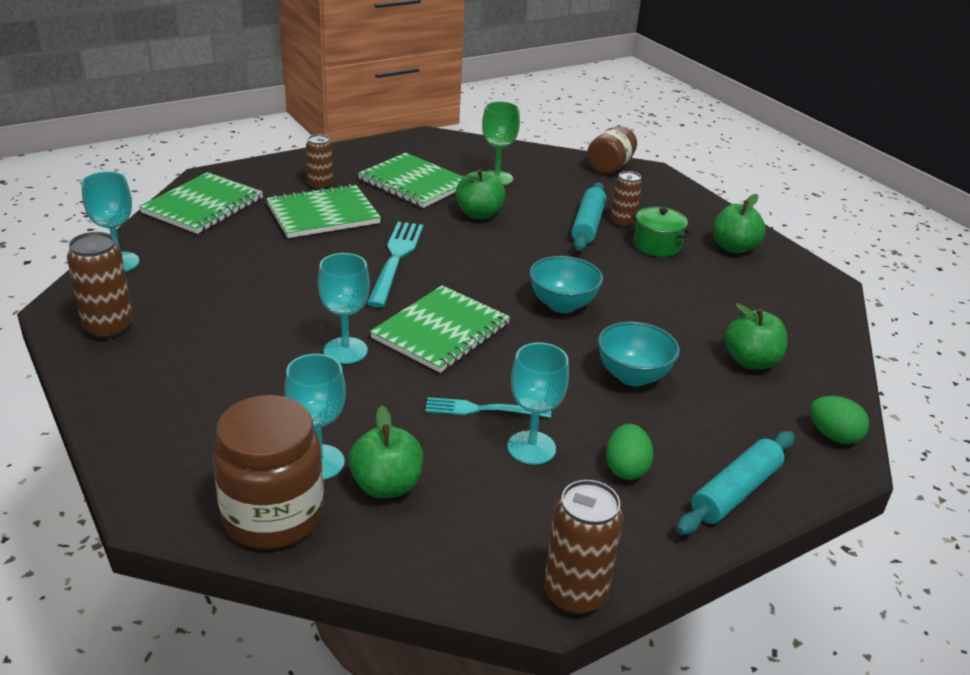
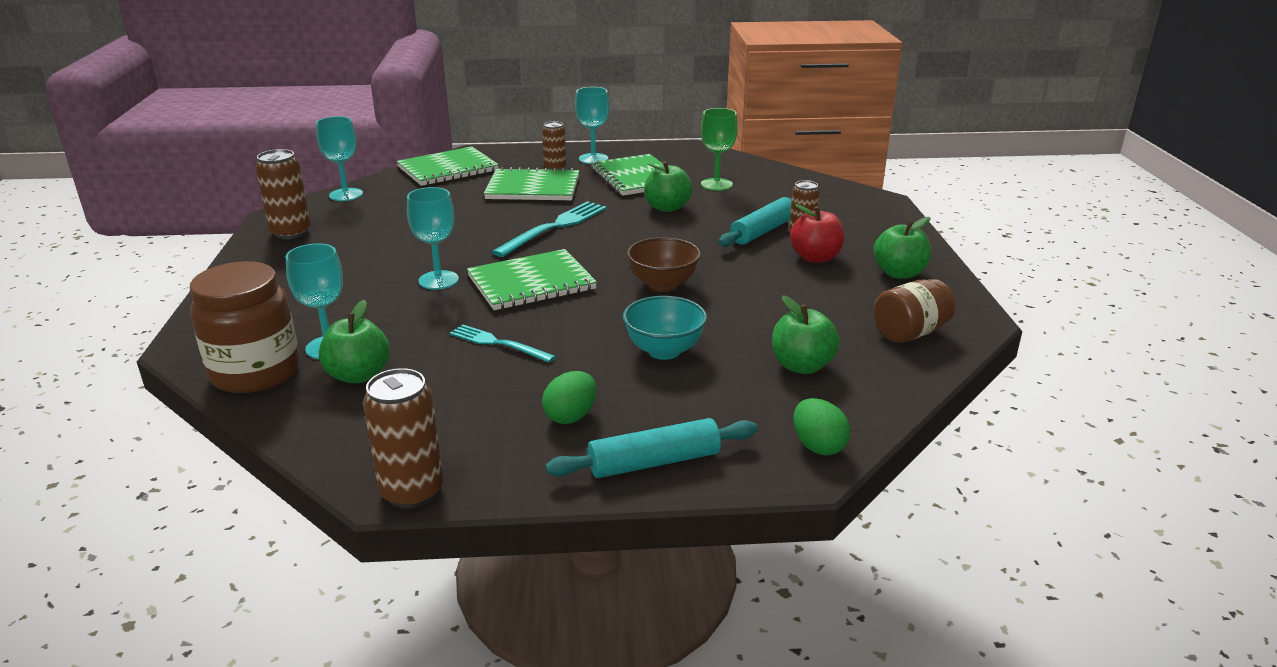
camera: 30 degrees right, 5 degrees down
(531, 448) = (506, 380): turquoise goblet -> turquoise goblet (593, 159)
(562, 305) = (663, 285): turquoise bowl -> brown bowl
(610, 167) = (842, 191): brown jar -> brown jar (910, 333)
(657, 245) = (815, 258): green pot -> red apple

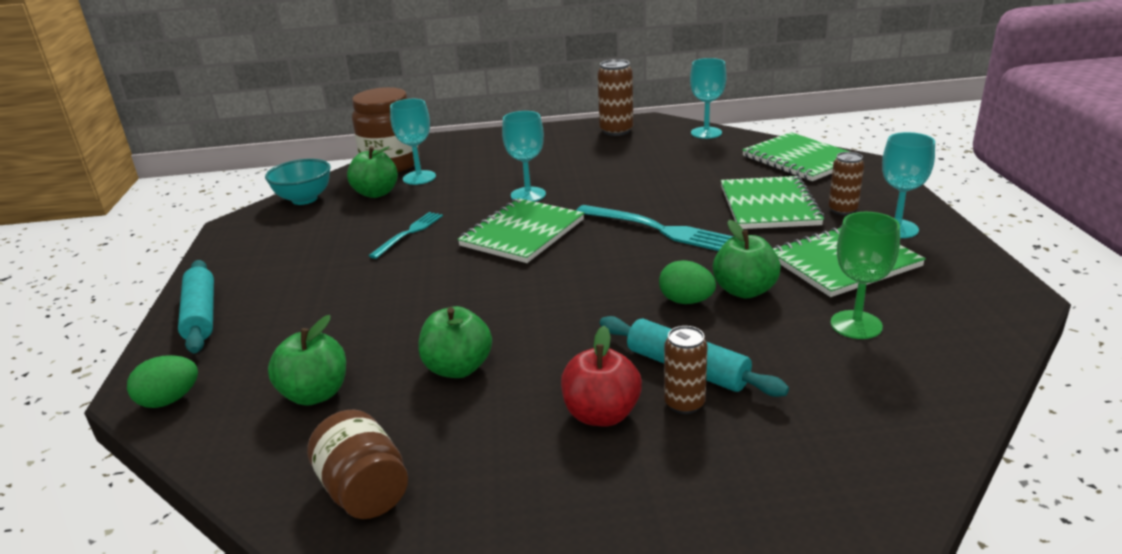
camera: 90 degrees right, 0 degrees up
(412, 492) = (225, 232): brown can -> none
(531, 283) = (522, 233): green notebook -> green notebook turned 60 degrees clockwise
(571, 416) = (284, 275): green egg -> green egg (686, 301)
(663, 285) = (516, 301): brown bowl -> none
(664, 351) = (374, 309): turquoise bowl -> turquoise bowl (304, 199)
(899, 273) = (552, 500): green apple -> green apple (458, 368)

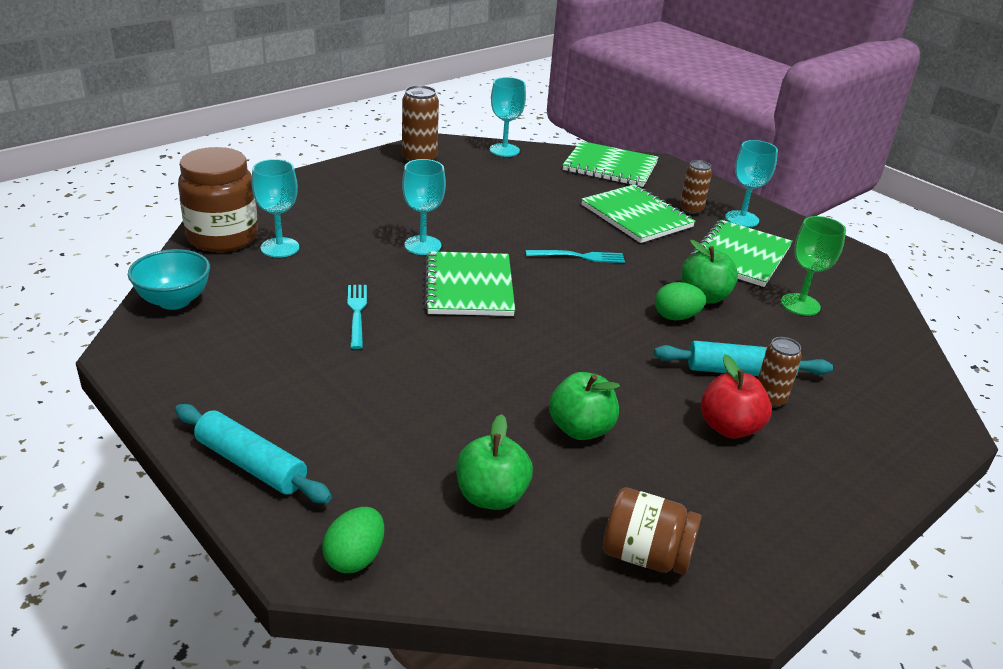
camera: 40 degrees left, 5 degrees up
(376, 193) = (255, 276): green apple -> none
(657, 229) = (578, 257): turquoise fork -> turquoise fork, size x0.62

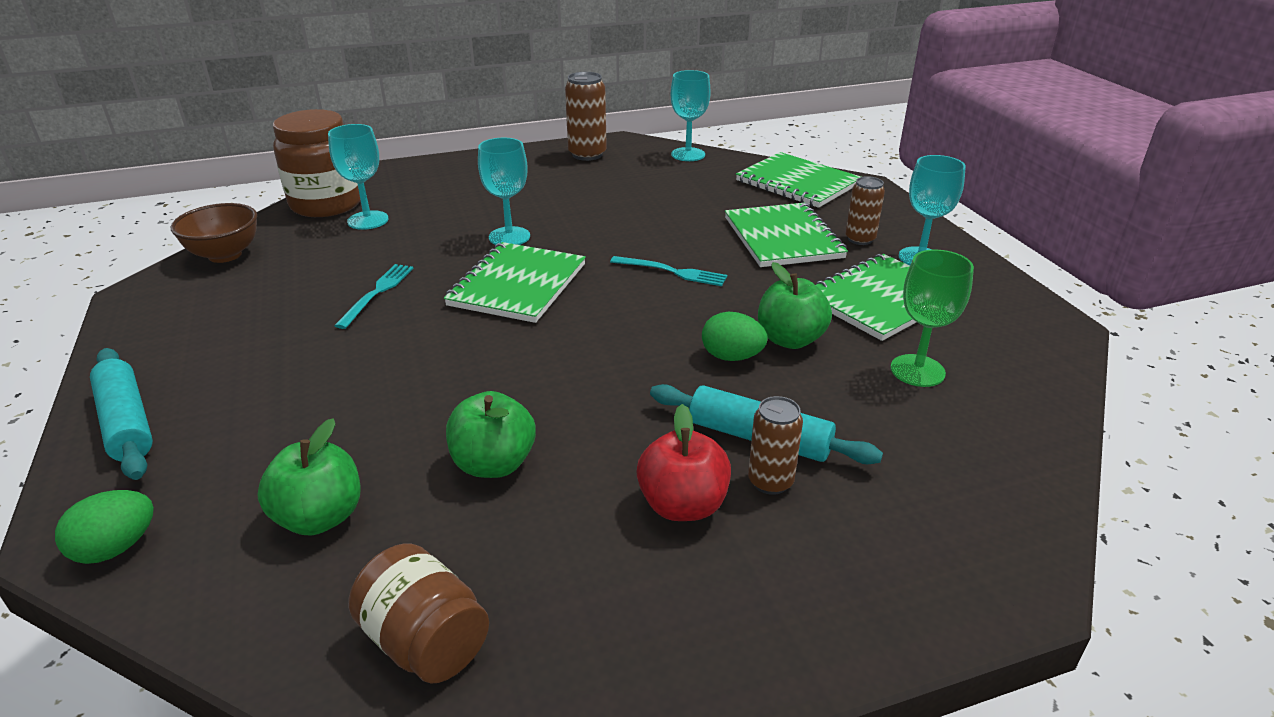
camera: 25 degrees right, 0 degrees up
(174, 301) = (225, 255): turquoise bowl -> brown bowl

